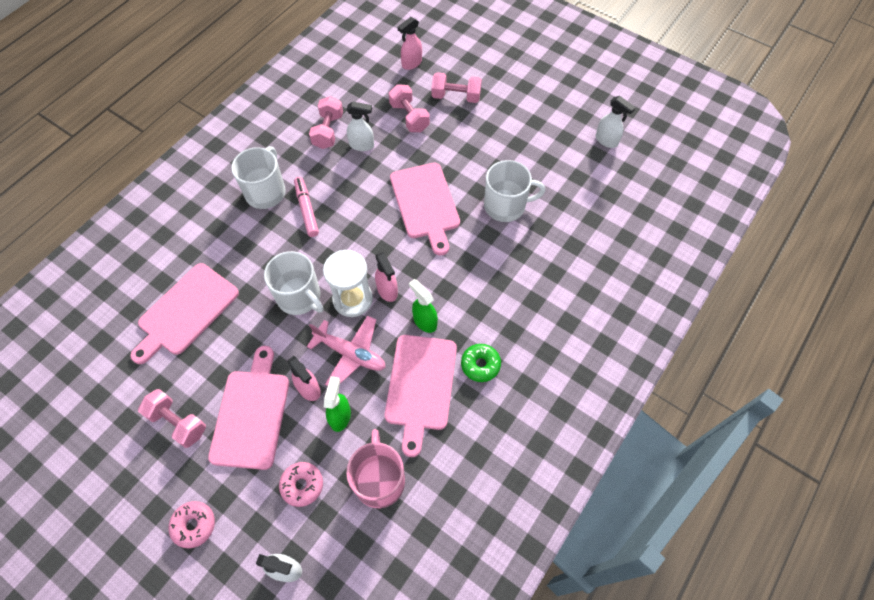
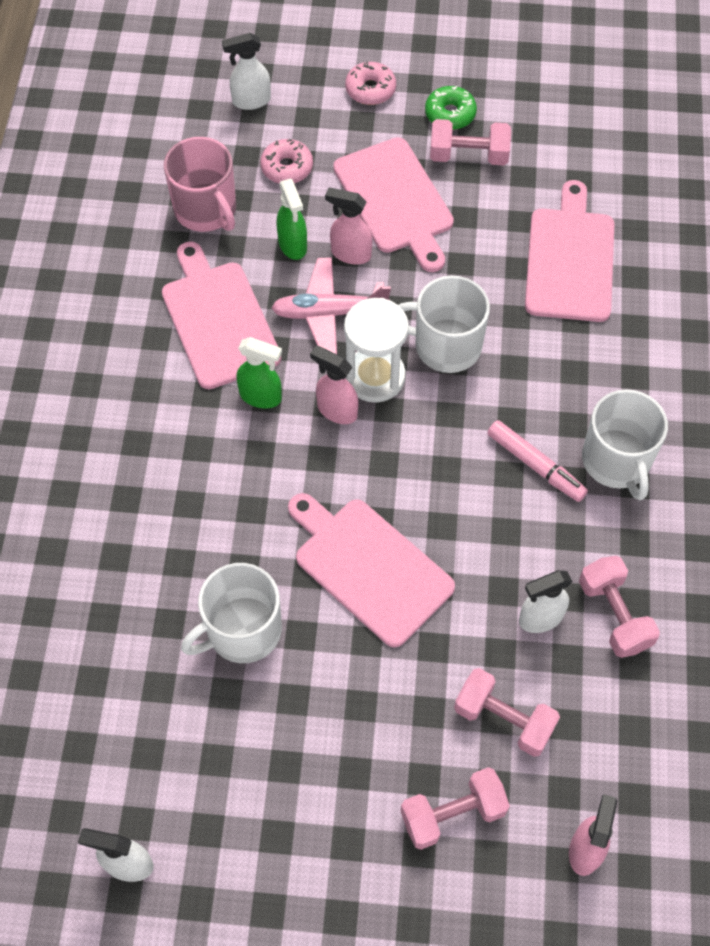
camera: 150 degrees right, 0 degrees up
(480, 365) = (157, 380): green donut -> green donut (450, 114)

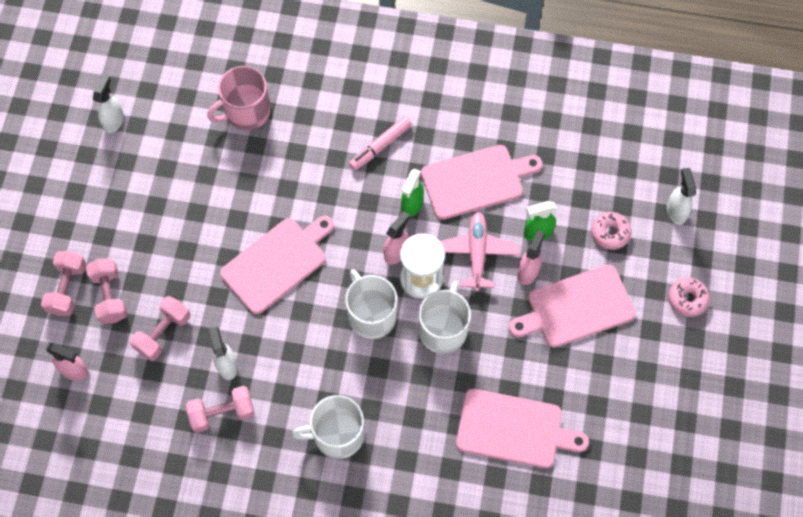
camera: 95 degrees right, 5 degrees up
(206, 210) = (572, 176): pink mug -> pink mug (246, 112)
(242, 630) = (244, 186): white mug -> white mug (371, 315)
(450, 114) = (661, 357): green donut -> none
(468, 156) = (618, 366): pink dumbbell -> pink dumbbell (67, 289)
(535, 465) = (340, 378): pink marker -> pink marker (380, 146)

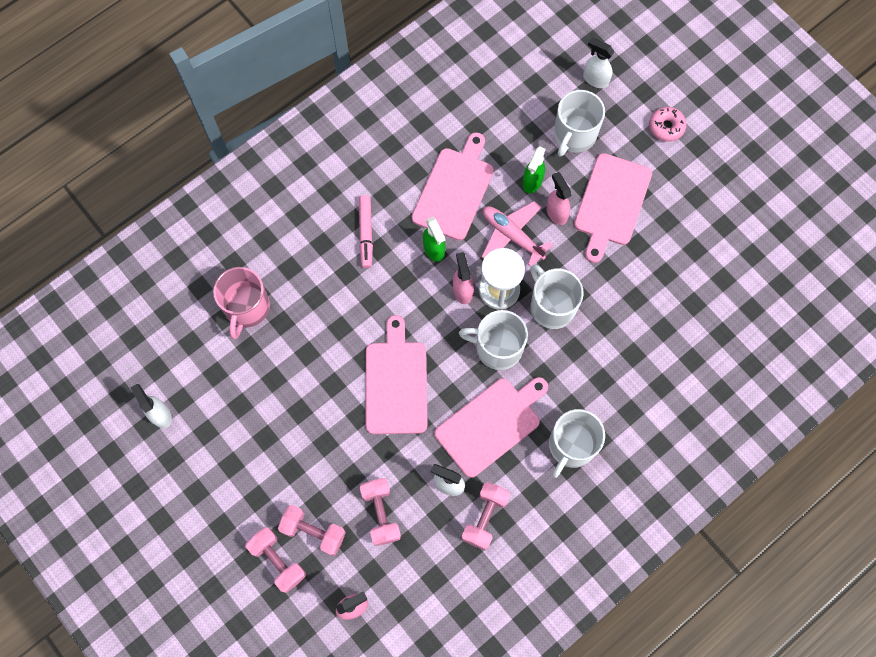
camera: 50 degrees left, 5 degrees up
(514, 429) = (667, 319): pink cutting board -> pink cutting board (490, 424)
(610, 233) = (574, 135): pink donut -> white mug

